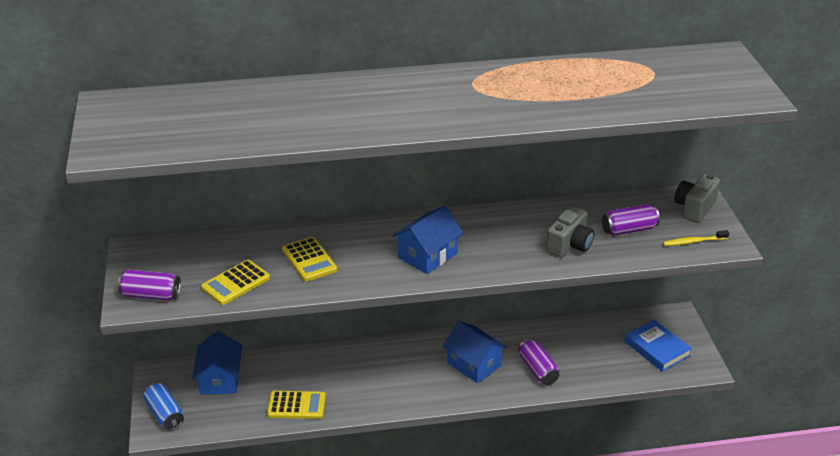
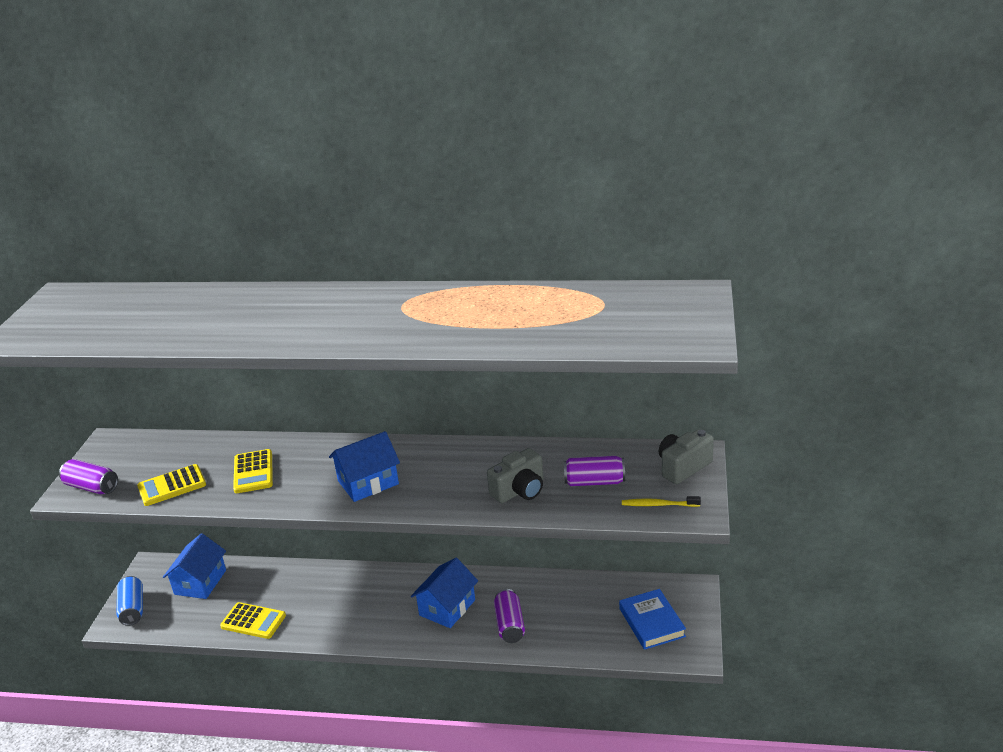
camera: 20 degrees right, 5 degrees down
(474, 364) = (447, 607): blue house -> blue house turned 60 degrees clockwise

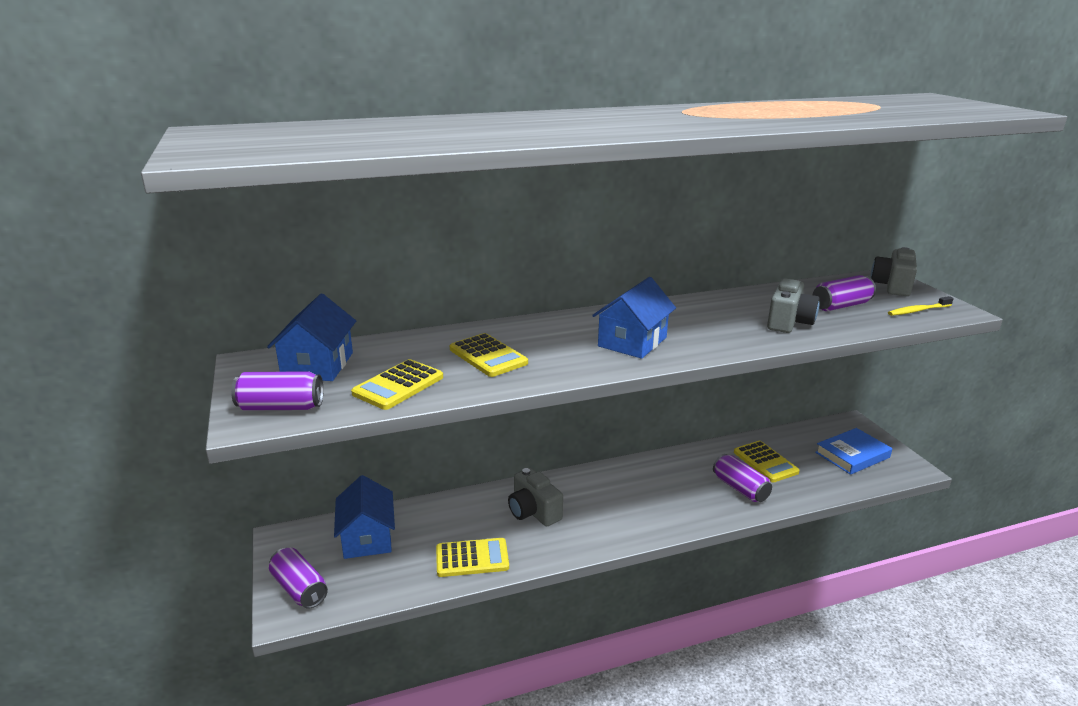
camera: 30 degrees left, 5 degrees down
(133, 609) = (299, 589): blue can -> purple can
(328, 596) = (533, 511): none -> grey camera
(447, 607) = (666, 490): blue house -> blue house (318, 365)
(560, 606) = (765, 462): none -> yellow calculator
(652, 622) = (852, 455): blue book -> blue book turned 75 degrees counterclockwise

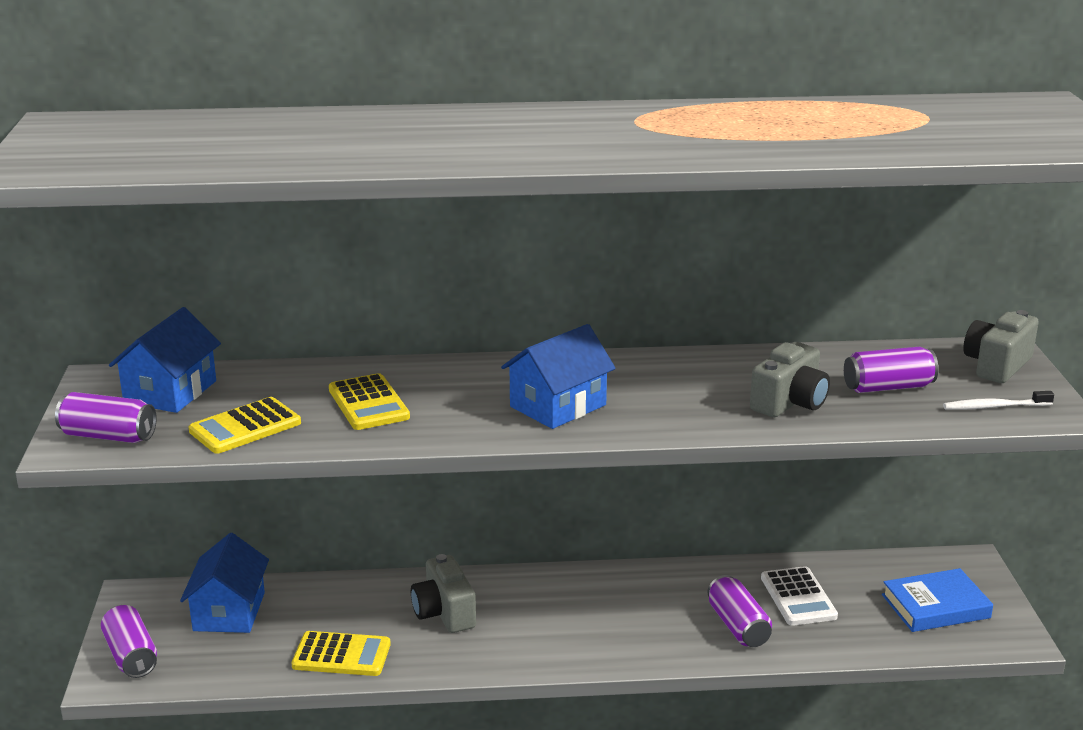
camera: 15 degrees right, 0 degrees up
(765, 462) = (798, 597): yellow calculator -> white calculator
(918, 311) = (994, 407): yellow toothbrush -> white toothbrush

